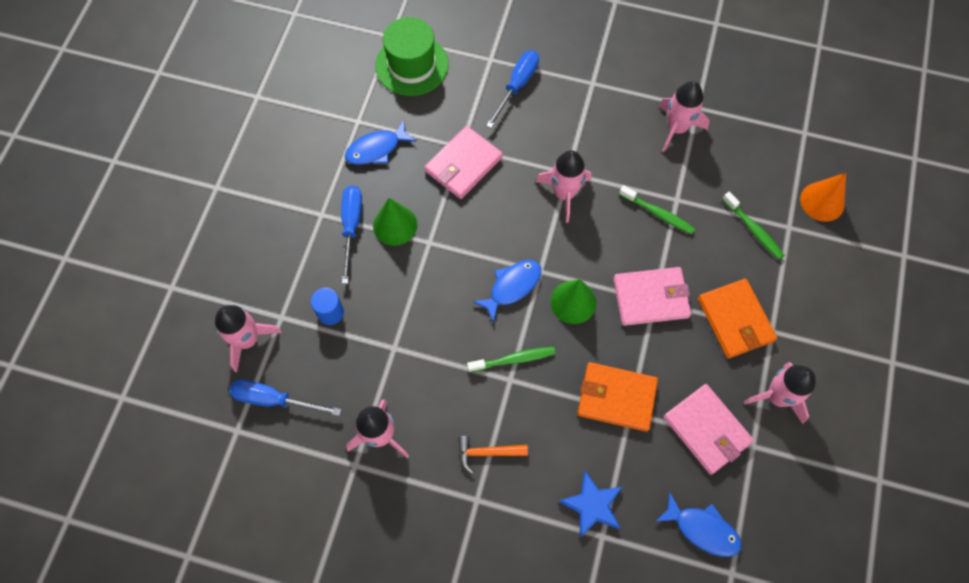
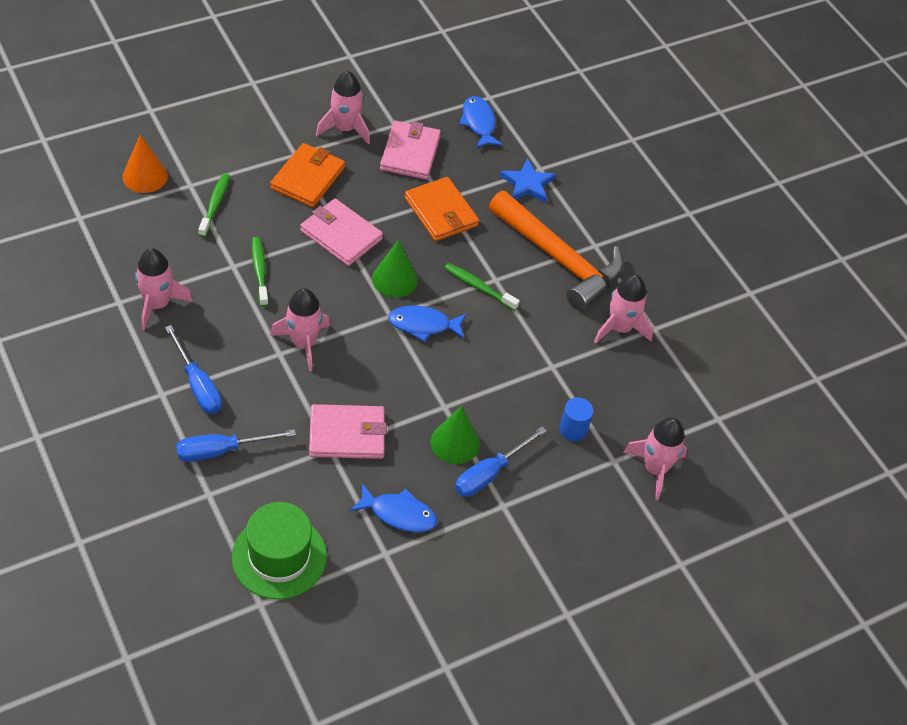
camera: 140 degrees left, 15 degrees down
(274, 399) = (672, 413): blue screwdriver -> blue screwdriver (198, 385)
(487, 452) = (560, 260): orange hammer -> orange hammer, size x2.45

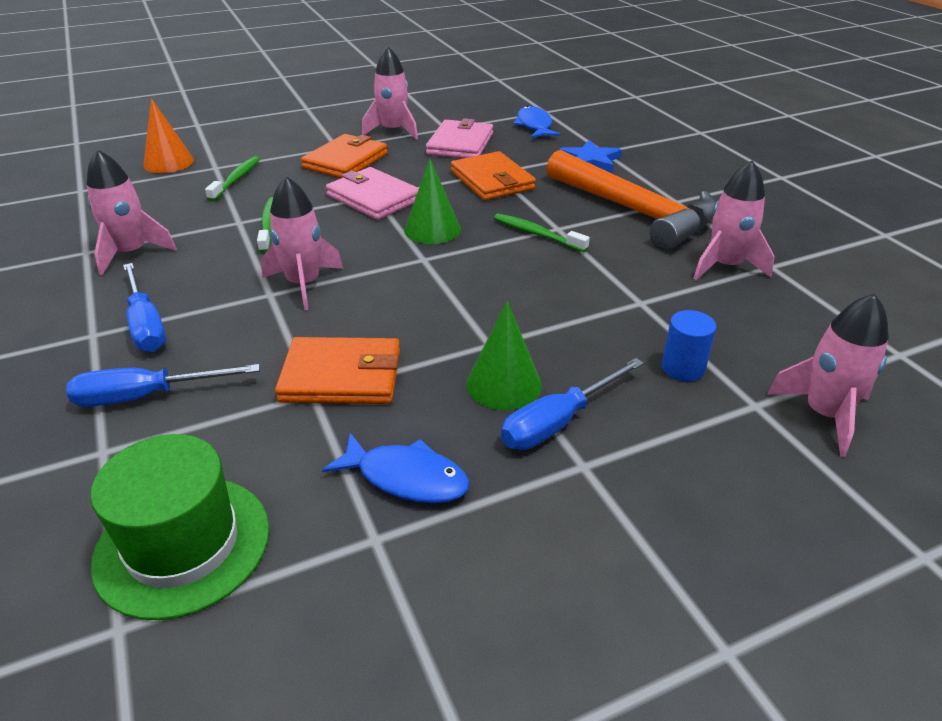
camera: 10 degrees right, 15 degrees down
(347, 434) = (341, 376): pink wallet -> orange wallet
(423, 325) = (465, 266): blue fish -> none

